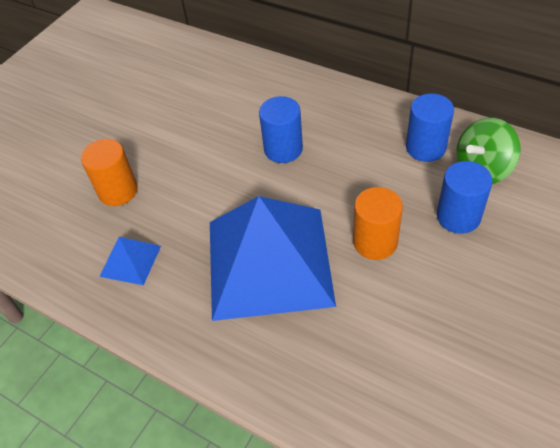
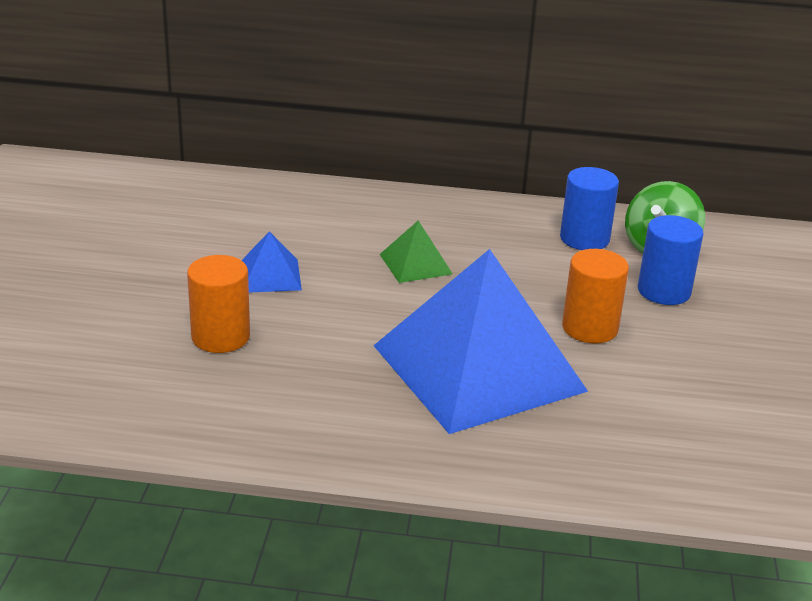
camera: 30 degrees left, 20 degrees down
(130, 261) = (295, 401): blue pyramid -> blue pyramid (270, 275)
(283, 149) = (415, 264): blue cylinder -> green pyramid

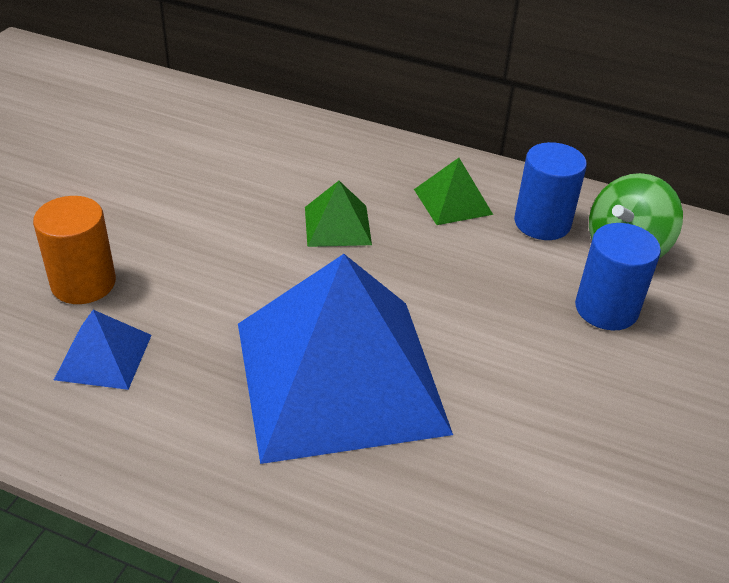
camera: 15 degrees right, 10 degrees up
(270, 275) = (177, 215): blue pyramid -> blue pyramid (104, 357)
(503, 233) = (453, 201): none -> green pyramid
(590, 328) = (495, 345): orange cylinder -> none

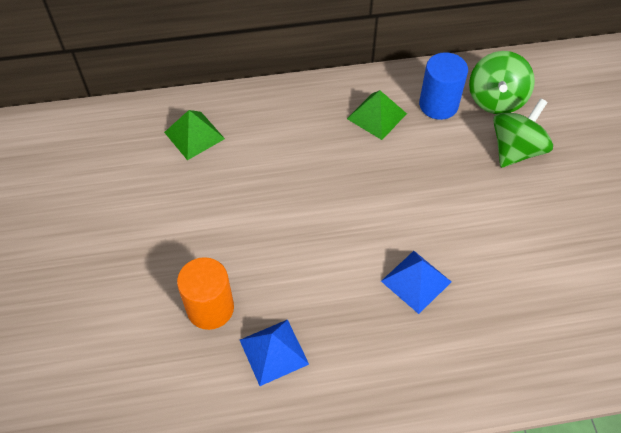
camera: 30 degrees left, 15 degrees up
(337, 225) = (325, 173): green pyramid -> green pyramid (194, 135)
(339, 376) = (416, 281): blue pyramid -> blue pyramid, size x0.41
(606, 309) = (515, 150): blue cylinder -> green spinning top

